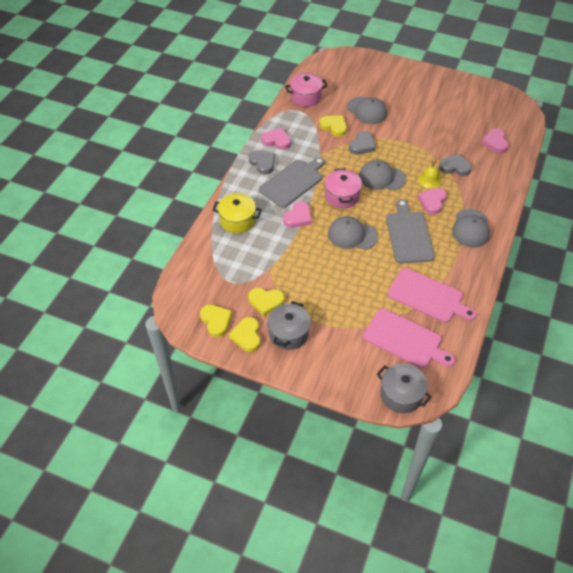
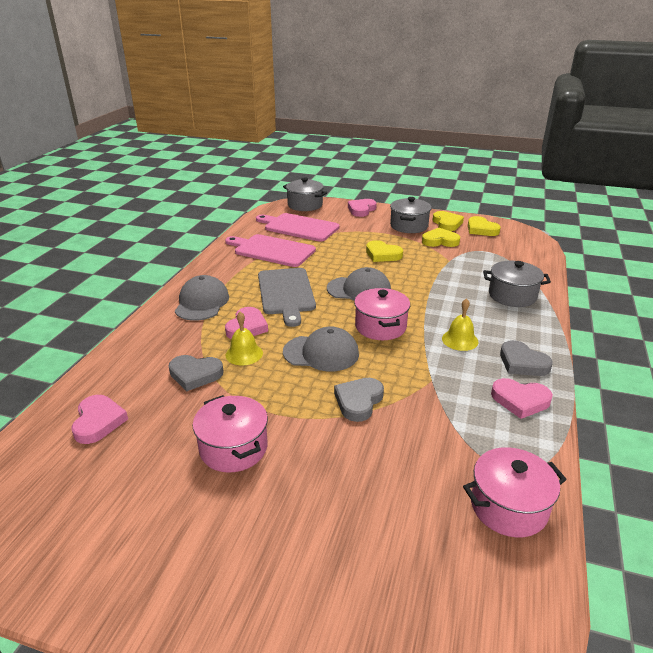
camera: 175 degrees right, 20 degrees down
(237, 221) = (512, 296): yellow pot -> grey pot
(293, 182) = (460, 340): grey cutting board -> yellow bell
(298, 217) = (434, 302): pink heart -> pink heart (361, 210)
(334, 127) = (420, 435): yellow heart -> yellow heart (382, 254)
(367, 111) = (356, 478): grey cap -> none
(423, 126) = (233, 448): none -> pink pot

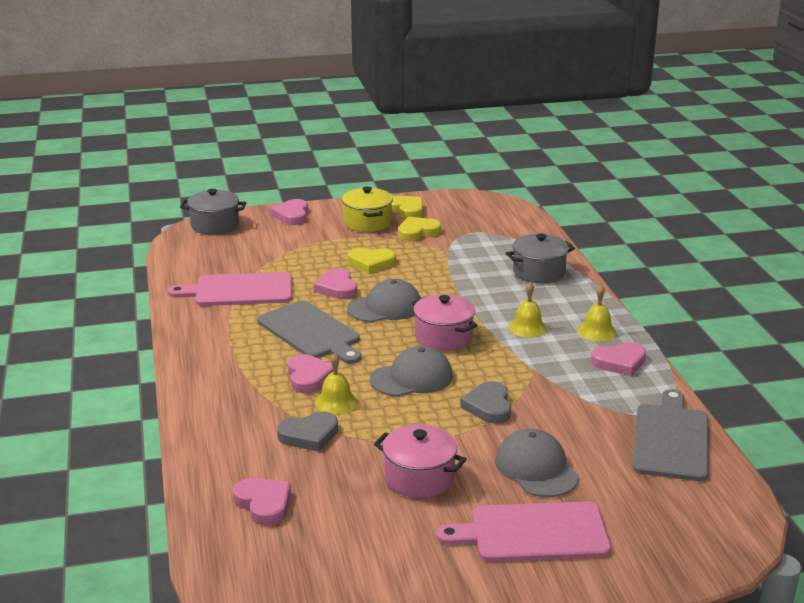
camera: 30 degrees left, 5 degrees down
(202, 302) = (227, 368): grey cap -> grey cap (536, 468)
(299, 227) = (239, 255): pink cutting board -> pink cutting board (533, 533)
(339, 266) = (337, 288): none -> pink heart
(409, 226) = (367, 223): grey pot -> yellow pot
(481, 229) = (449, 208): yellow heart -> none
(508, 507) = (671, 439): pink pot -> grey cutting board
(522, 363) = (597, 331): grey heart -> yellow bell

